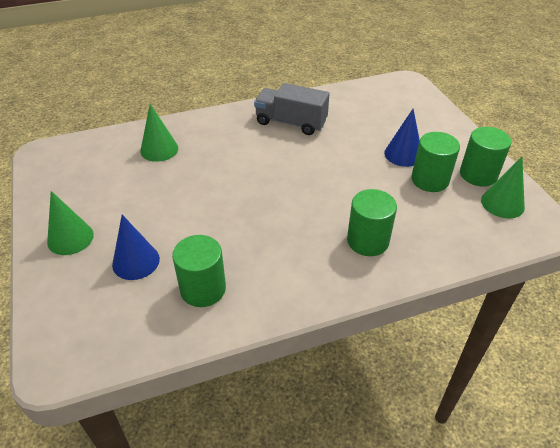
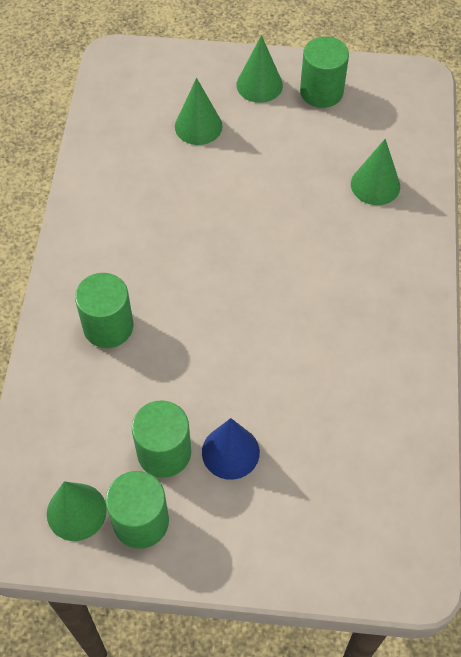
camera: 115 degrees right, 15 degrees up
(136, 261) = (198, 126): blue cone -> green cone
(203, 289) = (133, 166): green cylinder -> green cylinder (321, 92)
(291, 122) = (369, 347): grey truck -> none

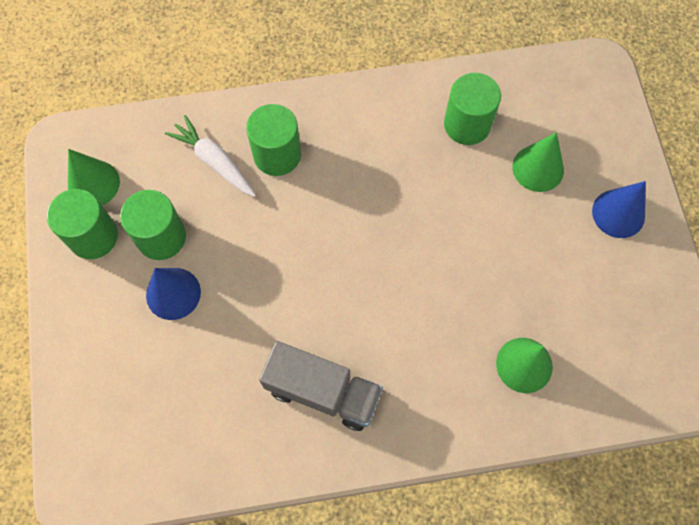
camera: 75 degrees right, 10 degrees up
(94, 385) = (214, 161): none -> white carrot
(259, 85) = (618, 213): green cone -> blue cone
(321, 92) = (635, 280): green cylinder -> green cylinder (467, 124)
(364, 340) = (323, 391): none -> grey truck

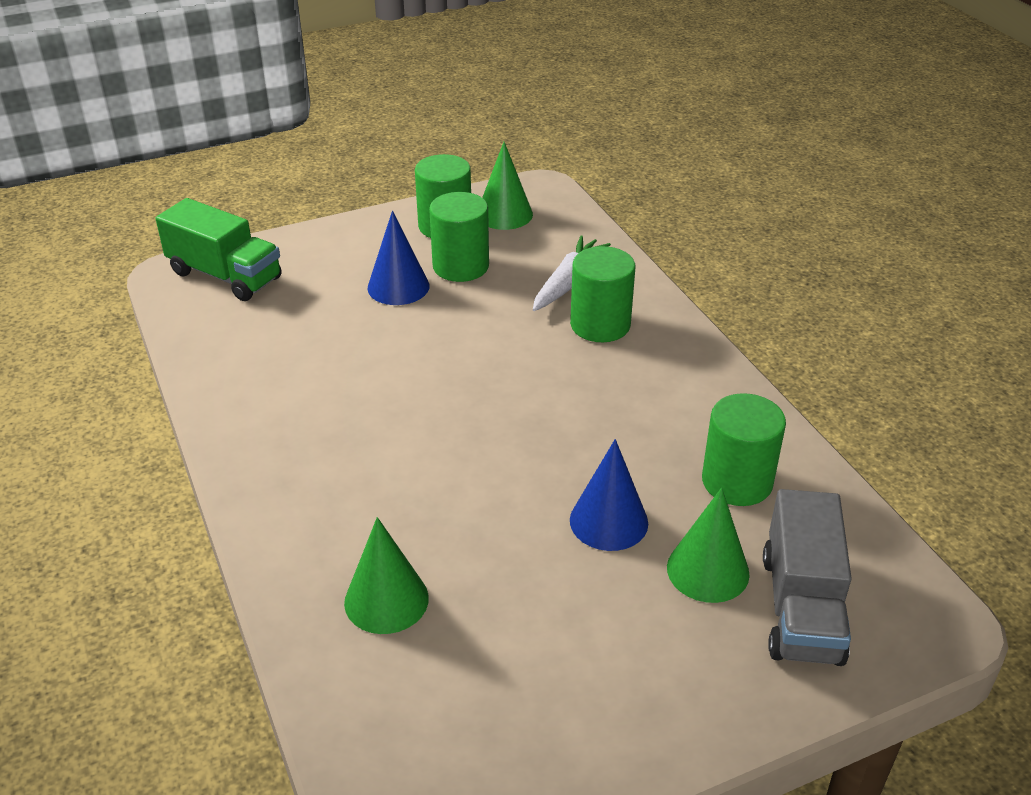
camera: 75 degrees right, 30 degrees down
(101, 442) = (225, 275): none -> green truck
(323, 391) = (308, 415): grey truck -> grey truck (801, 607)
(618, 213) = (678, 684): blue cone -> blue cone (608, 521)

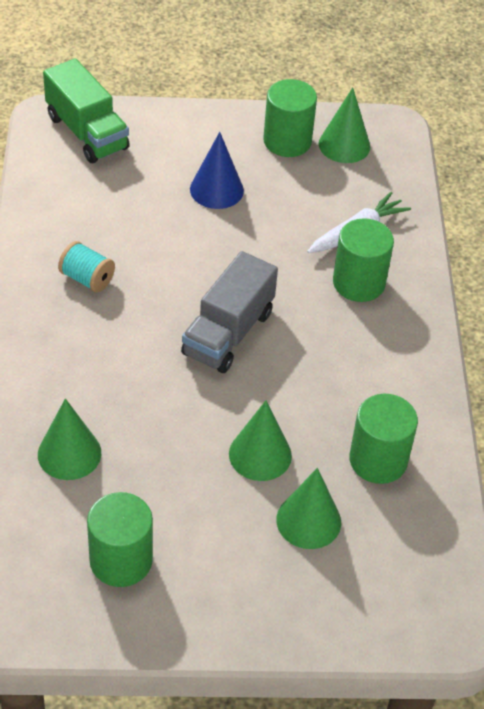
camera: 20 degrees right, 10 degrees up
(303, 410) = (87, 279): none -> turquoise spool
(460, 266) = (277, 186): green cylinder -> green cylinder (121, 560)
(608, 521) = (260, 454): blue cone -> green cone
(801, 607) = (358, 575): grey truck -> grey truck (228, 333)

